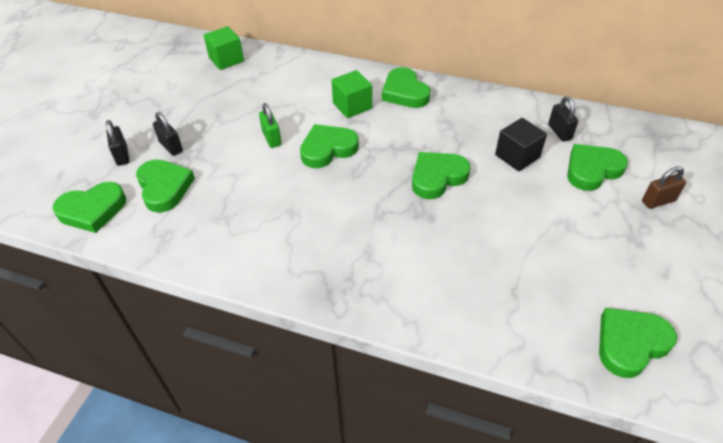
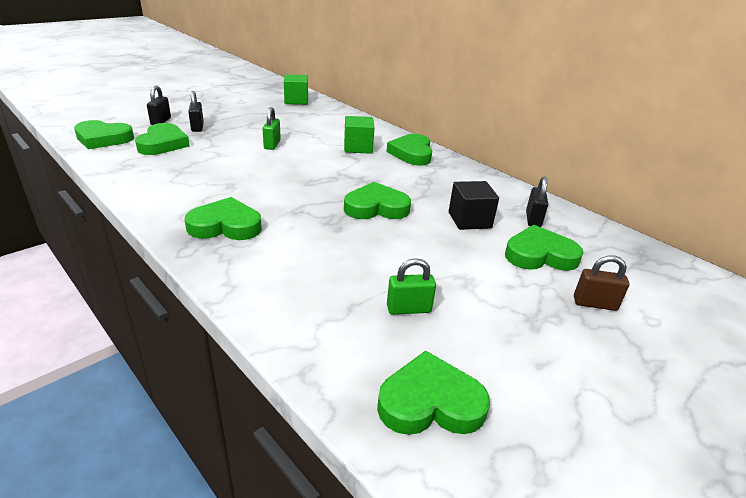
camera: 25 degrees right, 15 degrees down
(328, 149) = (306, 163): green heart -> green heart (225, 225)
(552, 273) = (408, 309): none -> green padlock

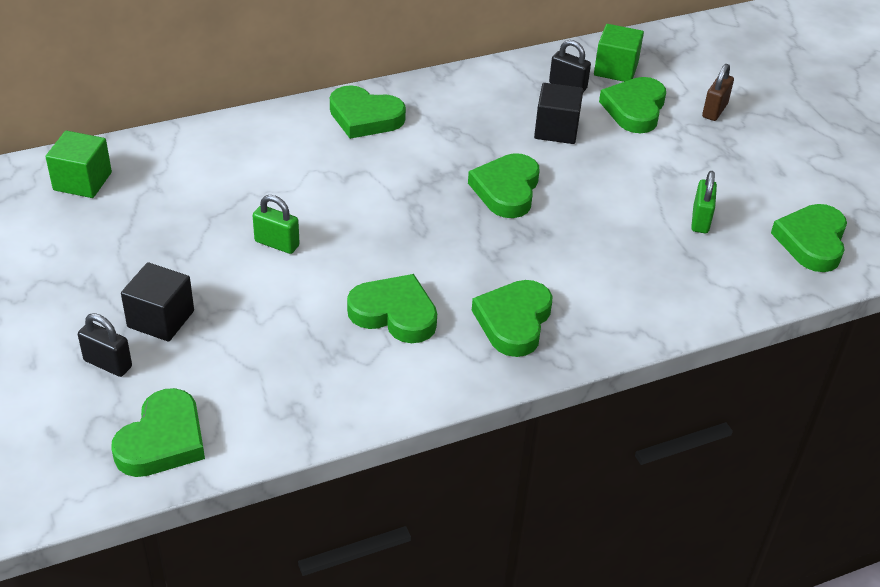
camera: 70 degrees left, 10 degrees up
(163, 144) = (220, 365): green heart -> green heart (394, 314)
(197, 127) = (161, 319): black padlock -> black cube
(358, 147) = (324, 160): green cube -> green cube (616, 69)

